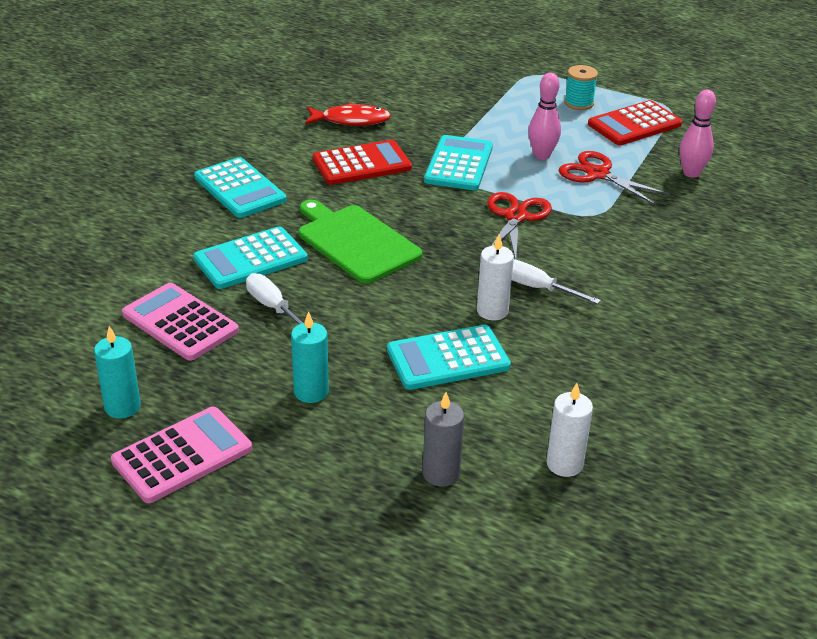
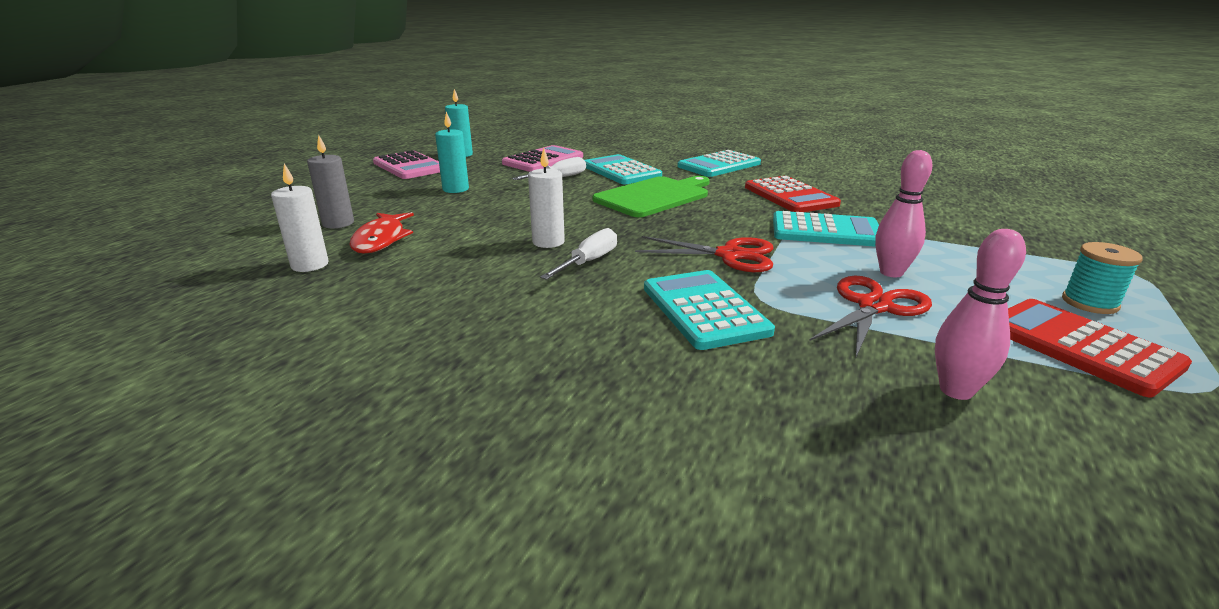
camera: 90 degrees right, 10 degrees down
(351, 120) = (871, 191): red fish -> red fish (381, 240)
(448, 358) = (480, 226): turquoise calculator -> turquoise calculator (704, 310)

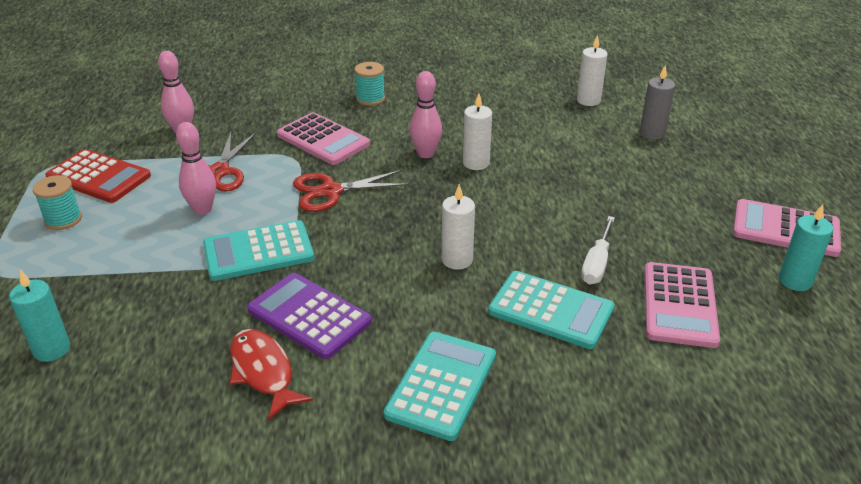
camera: 150 degrees right, 10 degrees up
(381, 240) = (590, 129): red fish -> red fish (263, 372)
(455, 189) = (657, 204): turquoise candle -> turquoise candle (52, 349)
(576, 354) = (370, 99): none -> turquoise spool
(588, 262) = (425, 154): white screwdriver -> pink bowling pin
(654, 196) = (457, 260): green cutting board -> white candle
(704, 310) = (323, 140): turquoise calculator -> pink calculator
(790, 196) = (309, 316): red calculator -> purple calculator

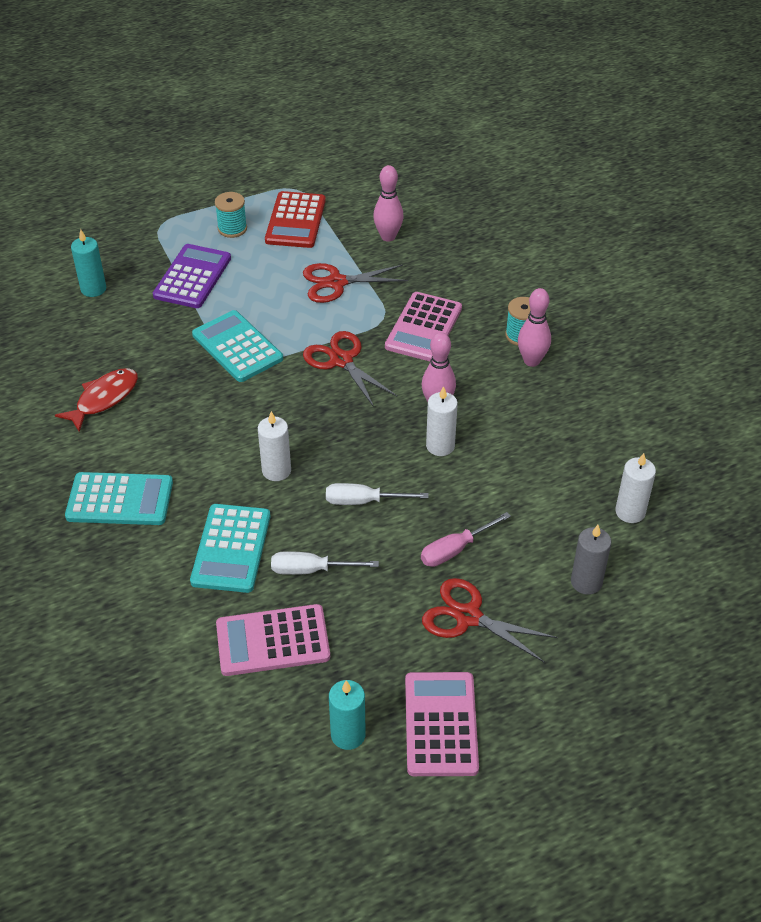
camera: 70 degrees right, 10 degrees up
(202, 209) = (279, 295): pink bowling pin -> pink bowling pin (531, 361)
(309, 316) = (171, 402): purple calculator -> purple calculator (192, 277)
(523, 216) = (363, 501): none -> white screwdriver
(599, 182) = (455, 550): none -> pink screwdriver
(674, 191) = (468, 617): none -> red scissors

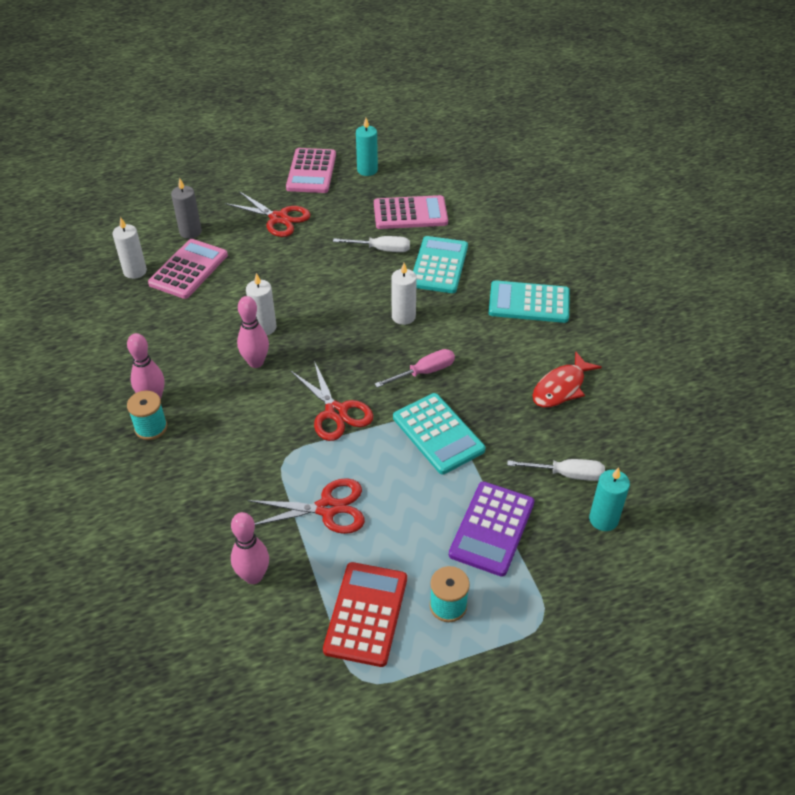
camera: 175 degrees left, 0 degrees up
(363, 501) = (336, 290): white screwdriver -> white screwdriver (567, 474)
(424, 327) = (246, 443): pink calculator -> pink calculator (188, 269)
(455, 550) = (275, 255): pink screwdriver -> pink screwdriver (424, 372)

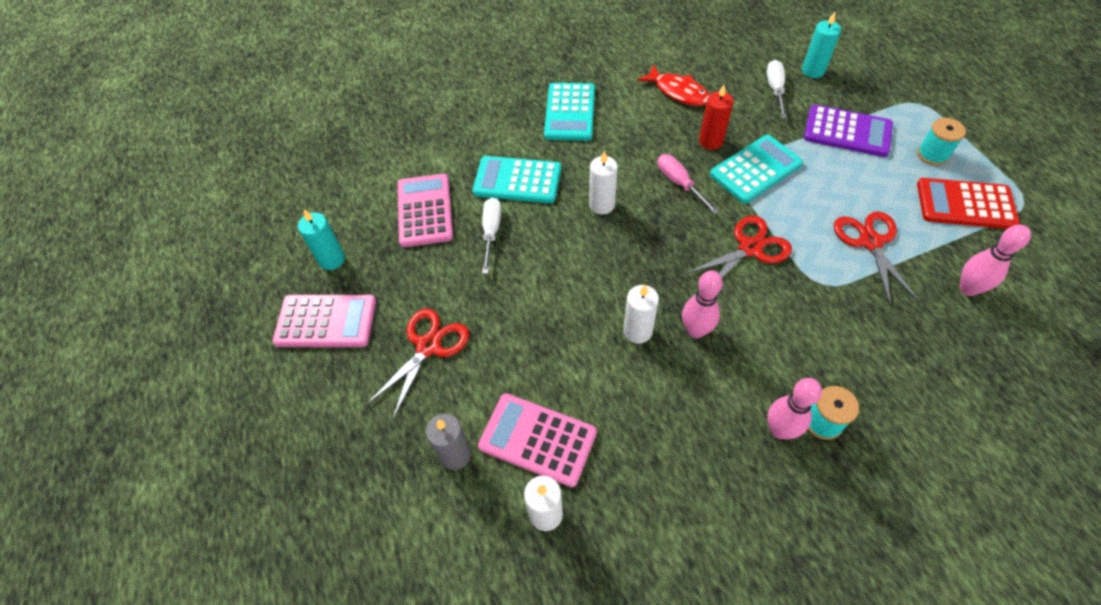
camera: 90 degrees left, 10 degrees up
(482, 404) = (710, 141): none -> red candle

